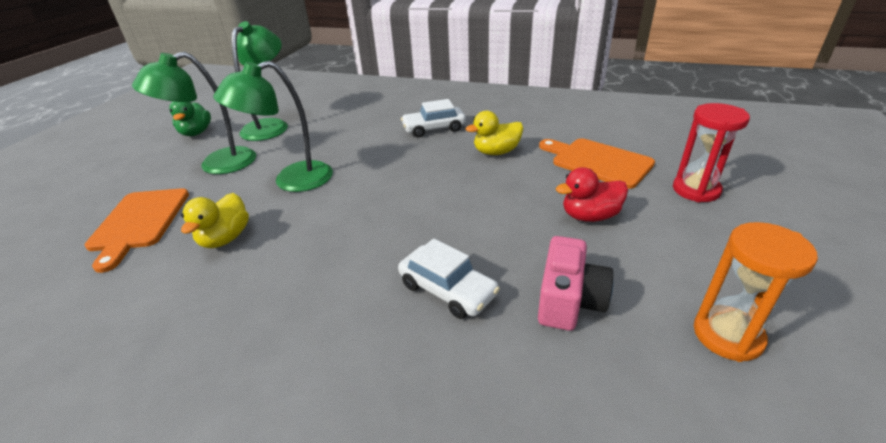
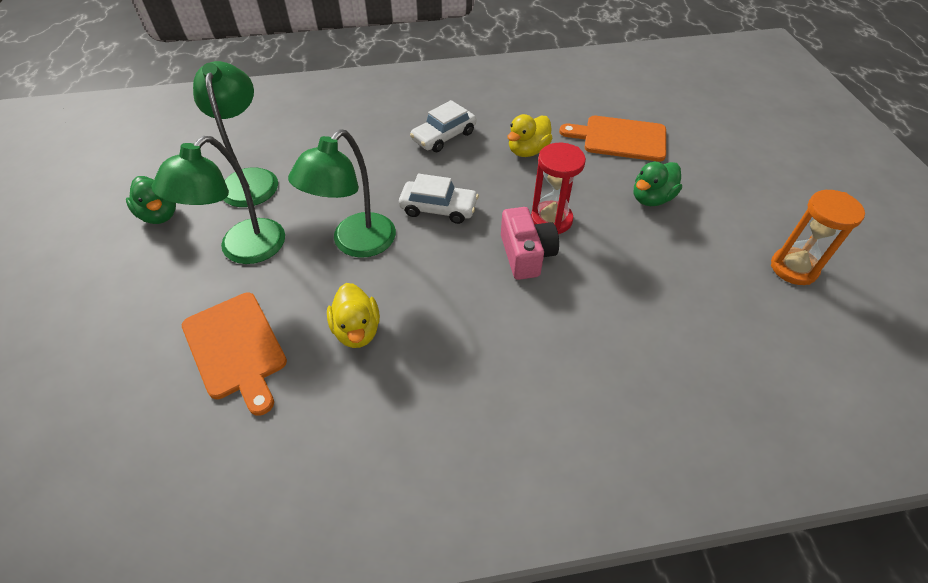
camera: 30 degrees left, 15 degrees up
(447, 289) = (599, 304): white car -> white car (438, 208)
(569, 300) = (688, 279): pink camera -> pink camera (526, 255)
(589, 216) = (651, 198): red duck -> green duck
(696, 190) = (708, 148): red hourglass -> red hourglass (551, 220)

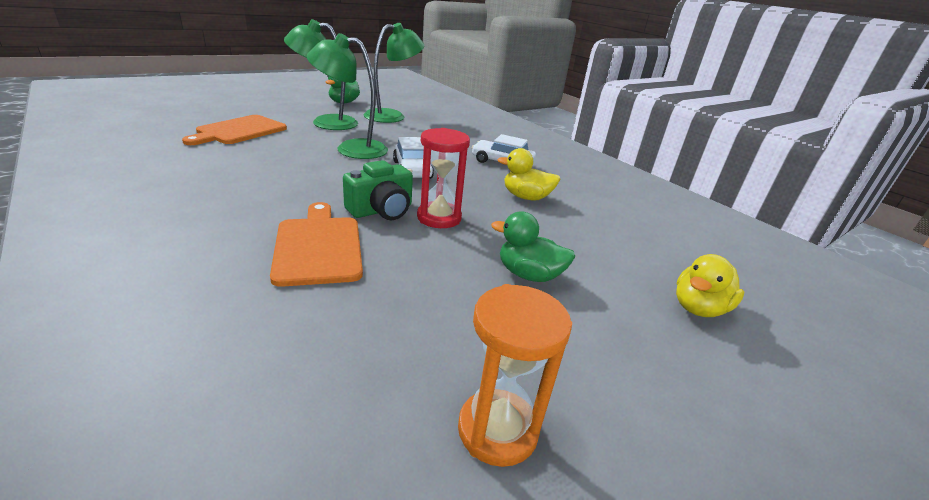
camera: 60 degrees right, 20 degrees down
(357, 330) = (264, 159): yellow duck -> yellow duck (698, 308)
(526, 255) = (381, 210): pink camera -> green camera
(620, 138) = (610, 245): orange cutting board -> orange cutting board (318, 247)

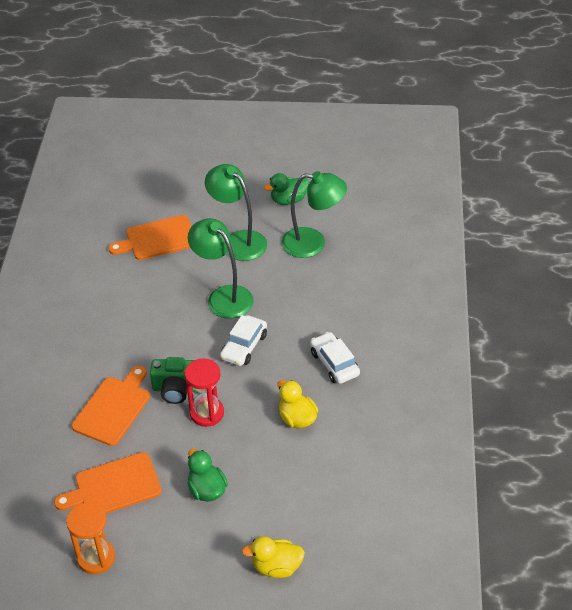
camera: 45 degrees right, 15 degrees up
(411, 321) = (114, 486): none -> orange cutting board

